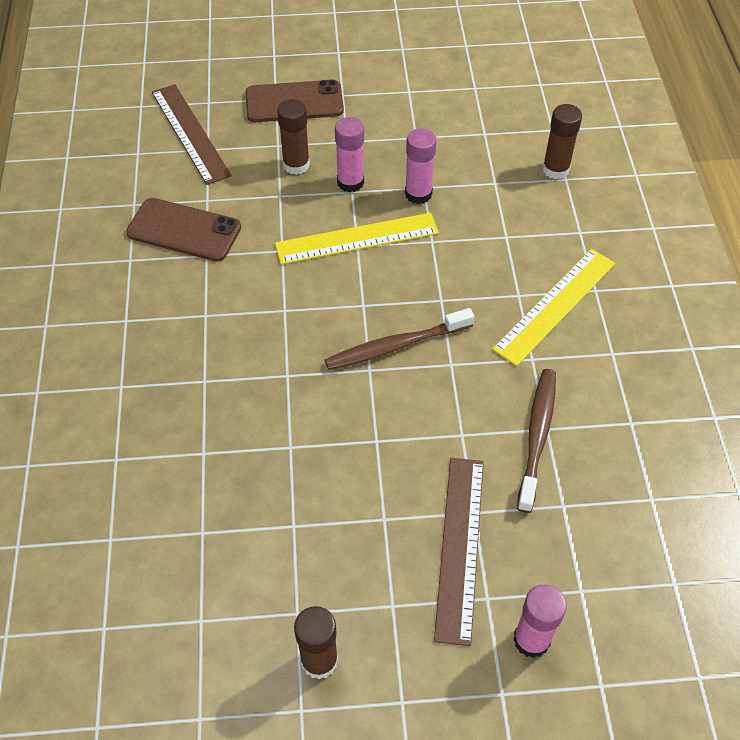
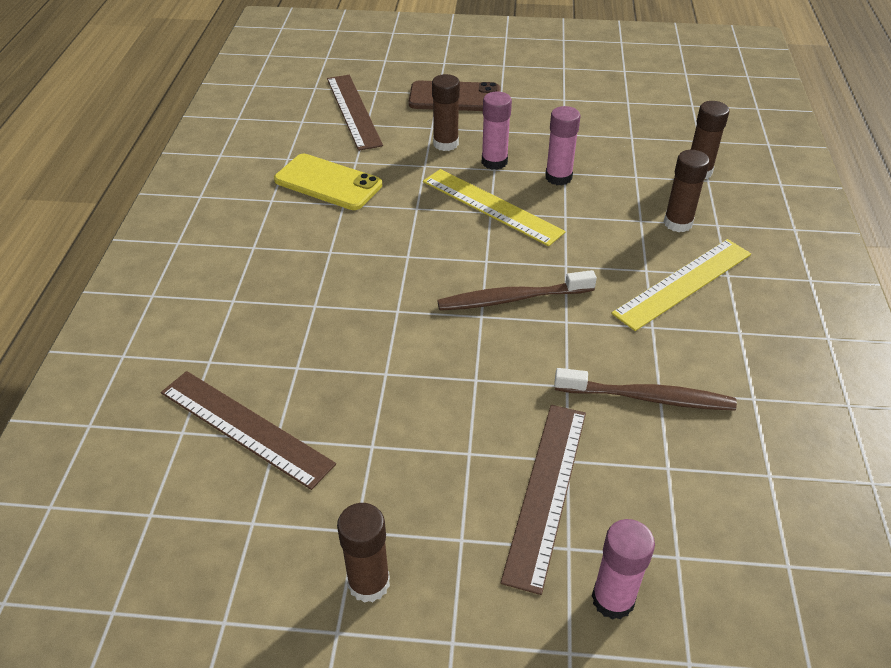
camera: 10 degrees right, 10 degrees down
(169, 525) = (245, 428): none -> brown ruler
(184, 230) = (328, 182): brown phone -> yellow phone
(357, 239) = (491, 206): yellow ruler -> yellow ruler turned 45 degrees clockwise
(537, 436) = (648, 398): brown toothbrush -> brown toothbrush turned 75 degrees clockwise
(542, 235) = (678, 223): none -> brown glue stick

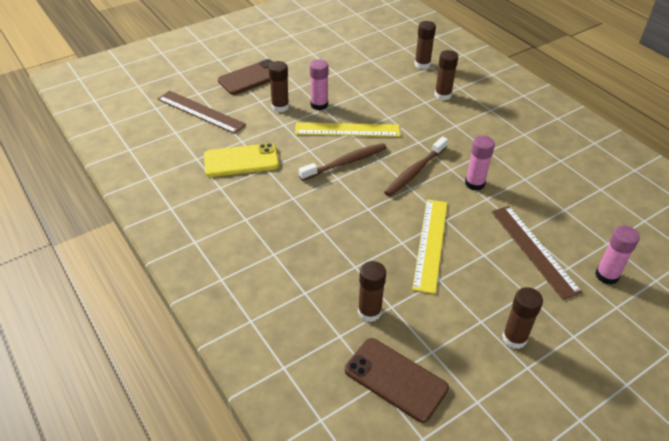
camera: 40 degrees left, 0 degrees up
(173, 523) = (395, 379): none -> brown phone
(245, 428) = (369, 312): brown ruler -> brown glue stick
(558, 177) = (361, 98): pink glue stick -> pink glue stick (474, 183)
(648, 398) = (523, 184): brown toothbrush -> brown toothbrush (345, 162)
(683, 283) = (478, 123): yellow ruler -> yellow ruler (430, 244)

